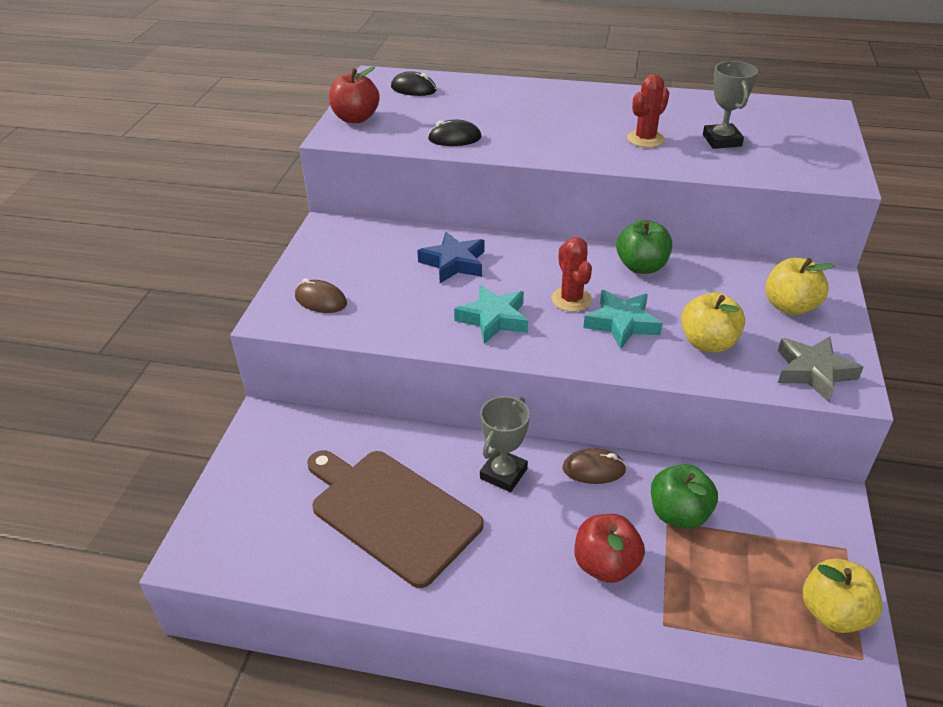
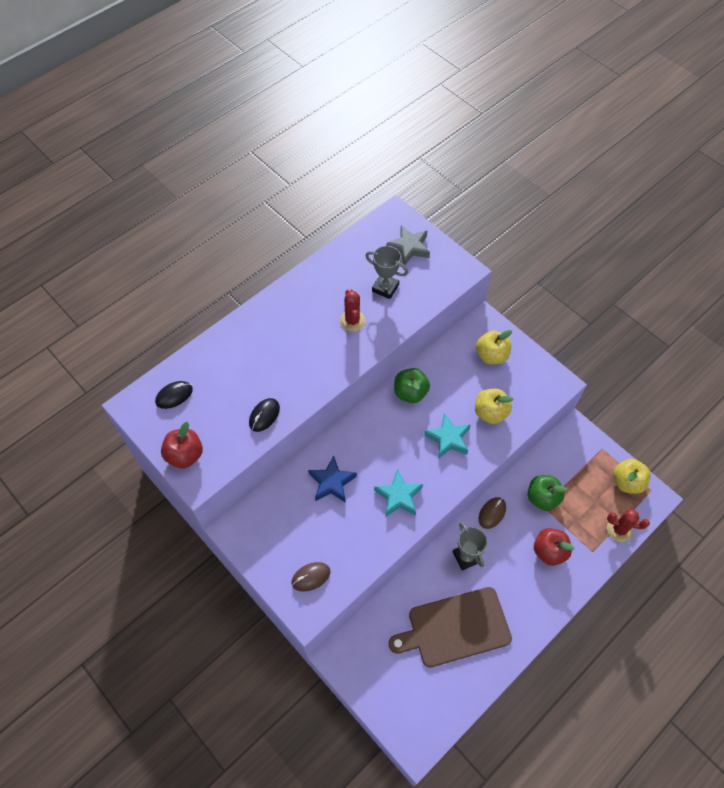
camera: 55 degrees left, 20 degrees up
(571, 299) = (411, 447): red cactus -> red cactus (619, 530)
(813, 372) = (540, 387): grey star -> grey star (409, 247)

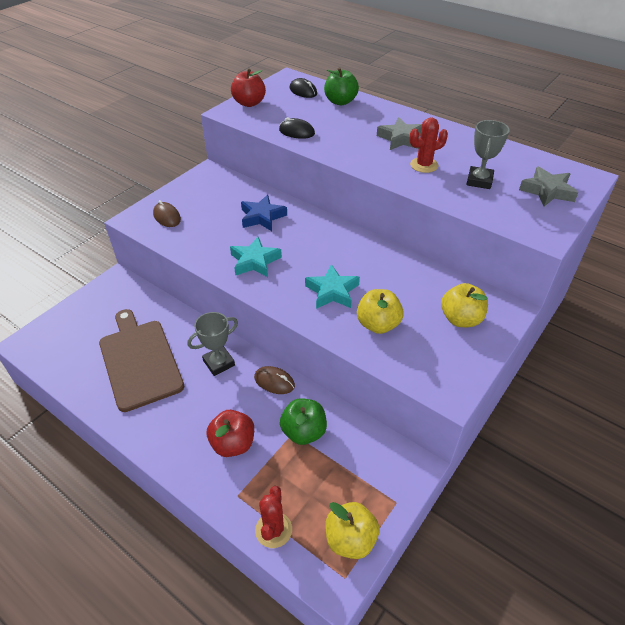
camera: 80 degrees right, 15 degrees down
(302, 327) = (401, 139): none -> grey star
(410, 393) = (380, 257): green apple -> green apple (340, 102)

